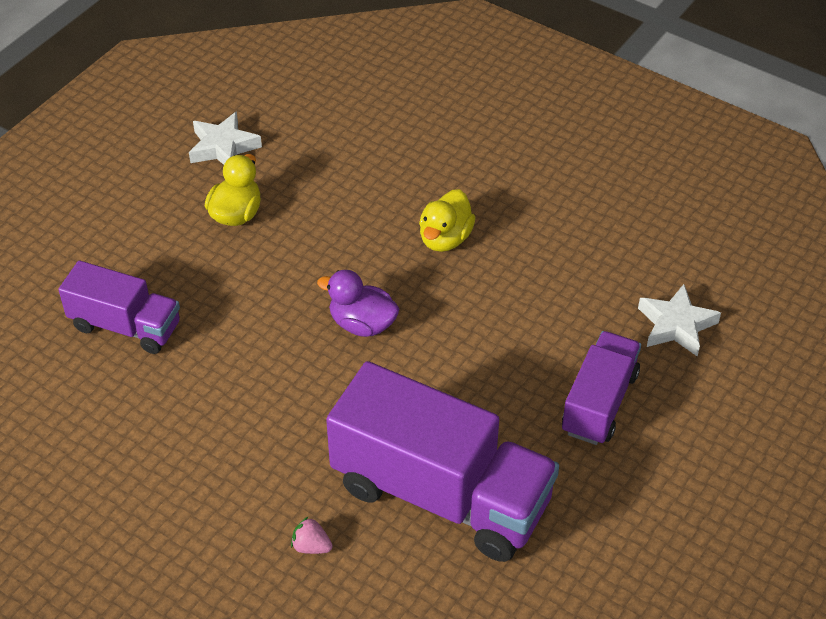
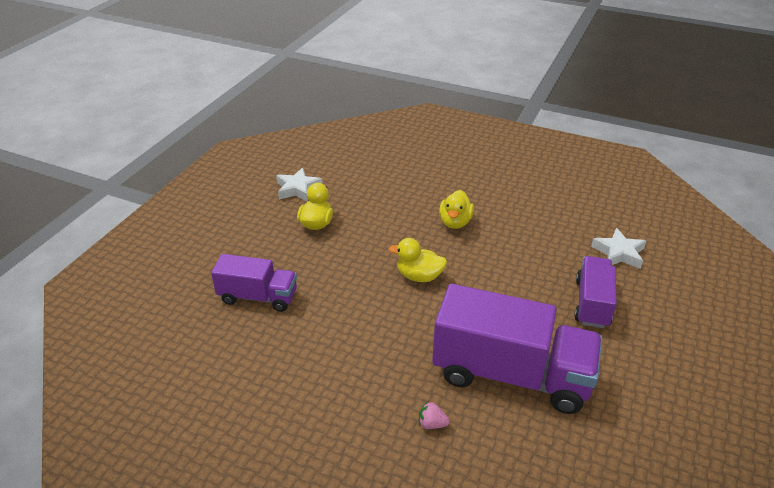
camera: 10 degrees left, 10 degrees down
(362, 324) = (419, 276): purple duck -> yellow duck

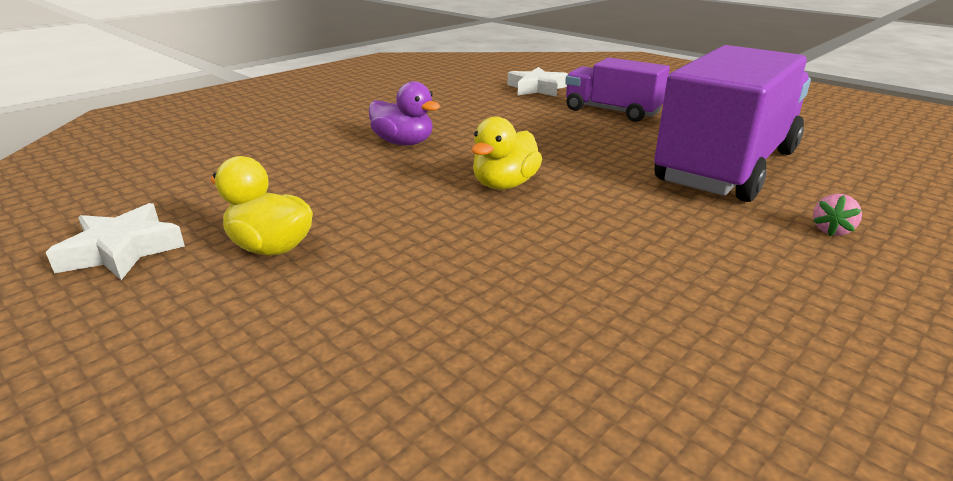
camera: 70 degrees left, 10 degrees down
(258, 297) = (451, 363): purple truck -> none
(455, 222) = (403, 143): yellow duck -> purple duck

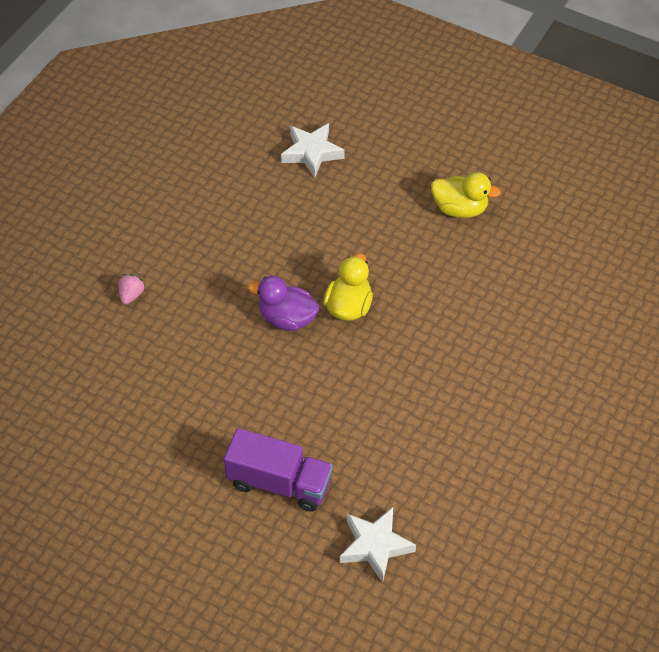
camera: 165 degrees right, 25 degrees up
(122, 250) = (539, 190): white star -> white star (312, 153)
(403, 143) = (456, 359): purple duck -> purple duck (287, 319)
(727, 167) = (180, 373): purple truck -> none

